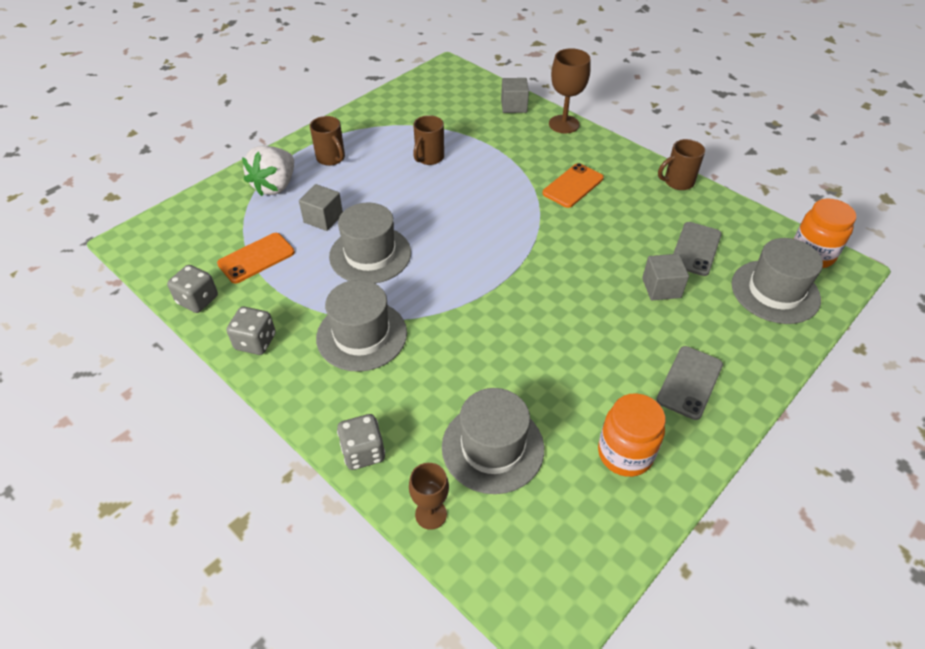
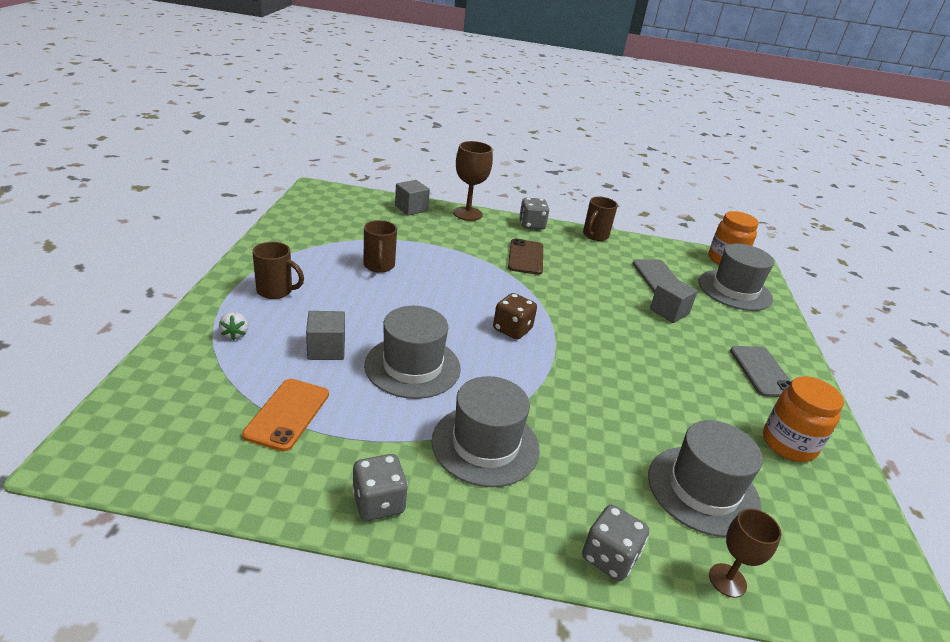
camera: 40 degrees left, 15 degrees down
(198, 300) = (256, 488): grey dice -> grey dice (531, 225)
(275, 186) = (235, 334): white strawberry -> white strawberry, size x0.45
(482, 252) = (512, 329): none -> brown dice
(573, 186) = (525, 257): orange phone -> brown phone

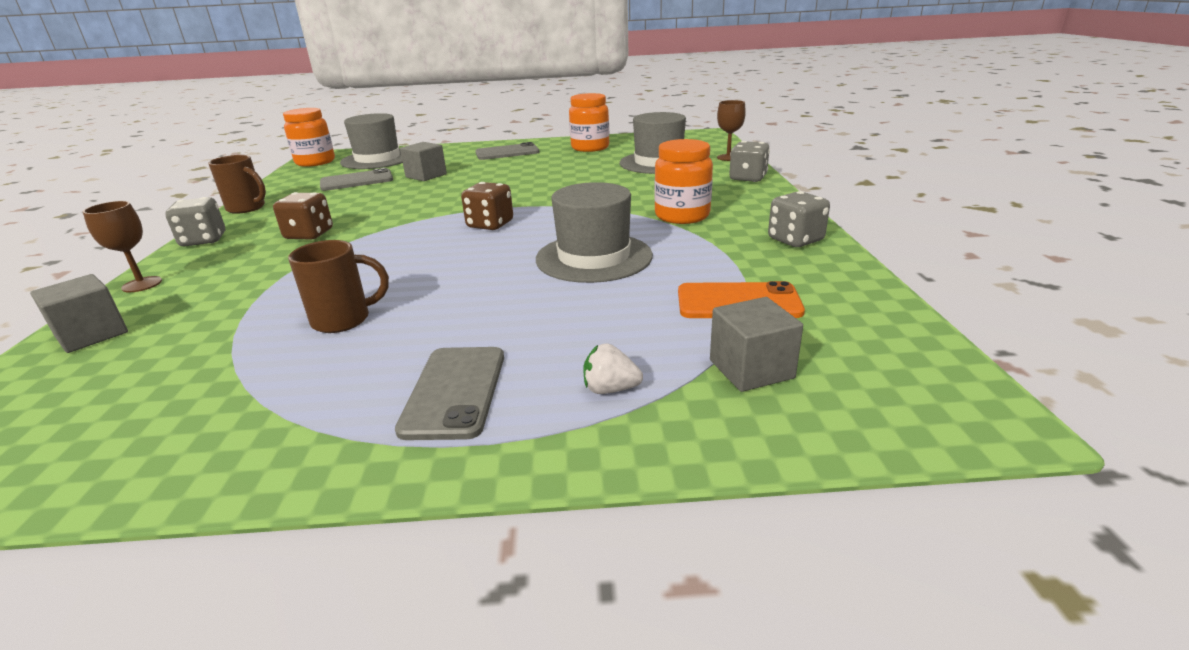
camera: 95 degrees left, 5 degrees down
(235, 334) = (610, 389): white strawberry -> white strawberry turned 150 degrees counterclockwise
(276, 291) = (455, 391): brown mug -> grey phone
(326, 349) = (596, 309): grey cube -> grey cube (751, 369)
(467, 214) = (142, 284): brown goblet -> brown goblet, size x0.64
(485, 445) = (682, 216): grey hat -> orange jar
(525, 257) = (309, 234): brown phone -> brown dice

